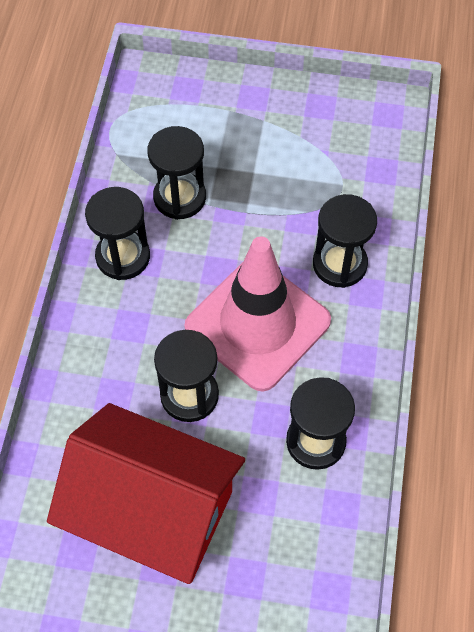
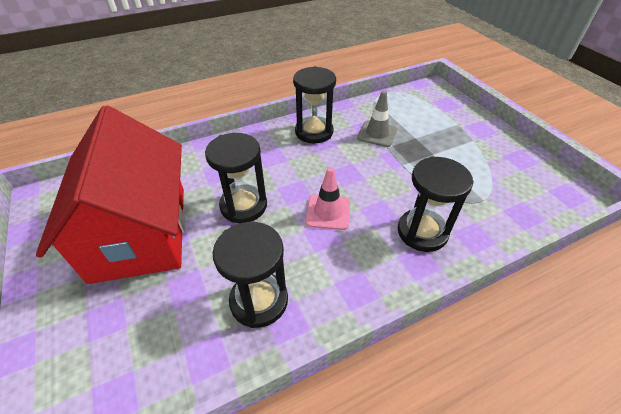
camera: 55 degrees right, 15 degrees down
(179, 197) = (377, 134): black hourglass -> grey traffic cone
(257, 324) = (328, 212): pink traffic cone -> pink traffic cone, size x0.45

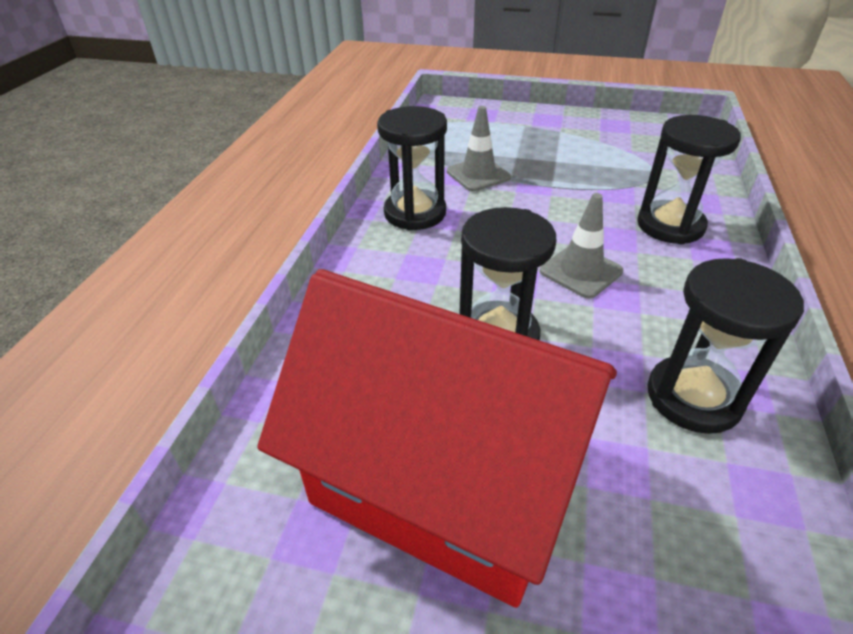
camera: 50 degrees left, 5 degrees down
(328, 212) = (581, 271): pink traffic cone -> grey traffic cone

